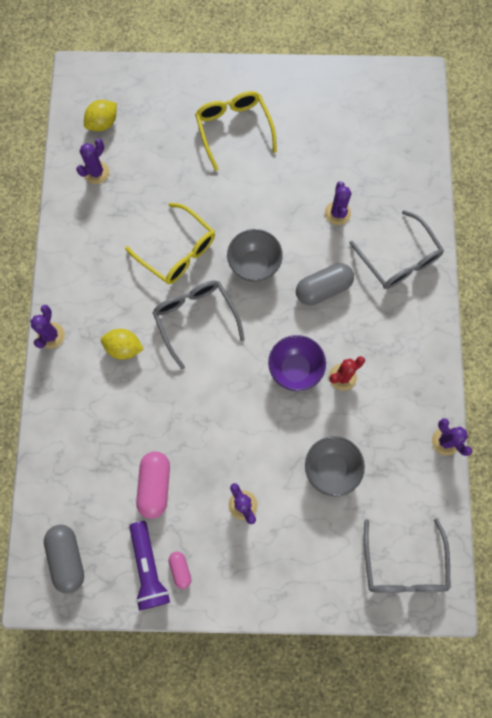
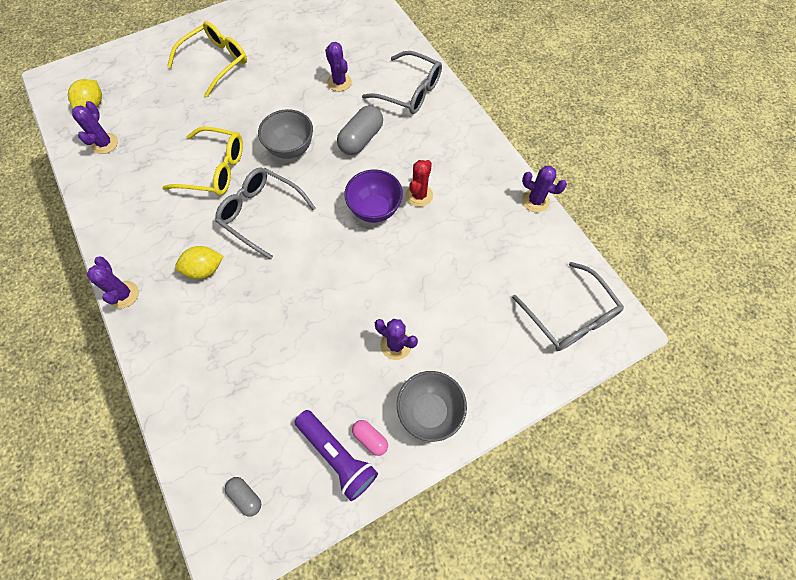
camera: 30 degrees left, 10 degrees down
(67, 558) = (245, 496): grey capsule -> grey capsule, size x0.55
(155, 485) = (300, 374): pink capsule -> none
(233, 129) = (216, 62): yellow glasses -> yellow glasses turned 90 degrees clockwise
(331, 468) = (455, 271): grey bowl -> grey bowl (429, 411)

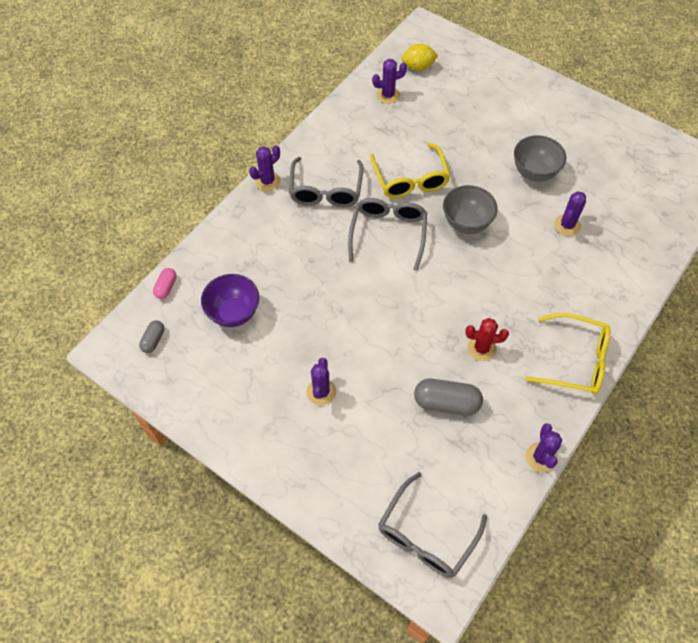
camera: 65 degrees right, 5 degrees down
(204, 269) = (315, 221): yellow lemon -> none
(216, 62) = (520, 122): yellow glasses -> yellow glasses (575, 360)
(337, 456) = (208, 389): purple flashlight -> none
(361, 139) = (513, 273): grey capsule -> grey capsule (446, 403)
(370, 438) = (232, 407): pink capsule -> pink capsule (166, 287)
(374, 209) = (444, 318): purple bowl -> purple bowl (233, 313)
(410, 91) = (599, 289): grey glasses -> grey glasses (326, 191)
(429, 411) = (274, 443): grey bowl -> grey bowl (534, 172)

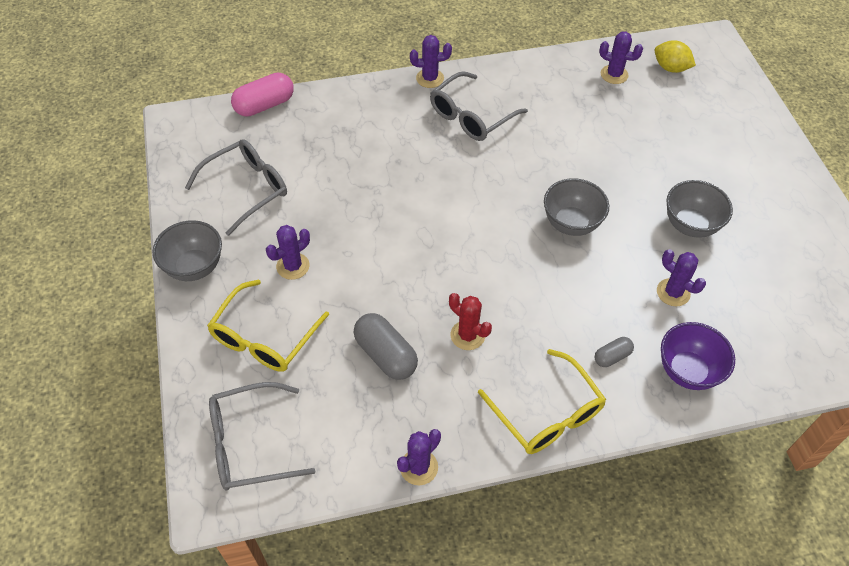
camera: 40 degrees right, 5 degrees down
(153, 340) = (213, 136): grey capsule -> grey capsule (612, 356)
(166, 287) = (264, 105): pink capsule -> pink capsule, size x1.82
(233, 313) = (293, 158): purple bowl -> purple bowl (687, 371)
(252, 449) = (194, 267): none -> grey bowl
(388, 233) = (488, 184): grey glasses -> grey glasses (247, 189)
(410, 179) = (557, 155): yellow glasses -> yellow glasses (264, 337)
(567, 225) = (673, 292): purple cactus -> purple cactus turned 60 degrees clockwise

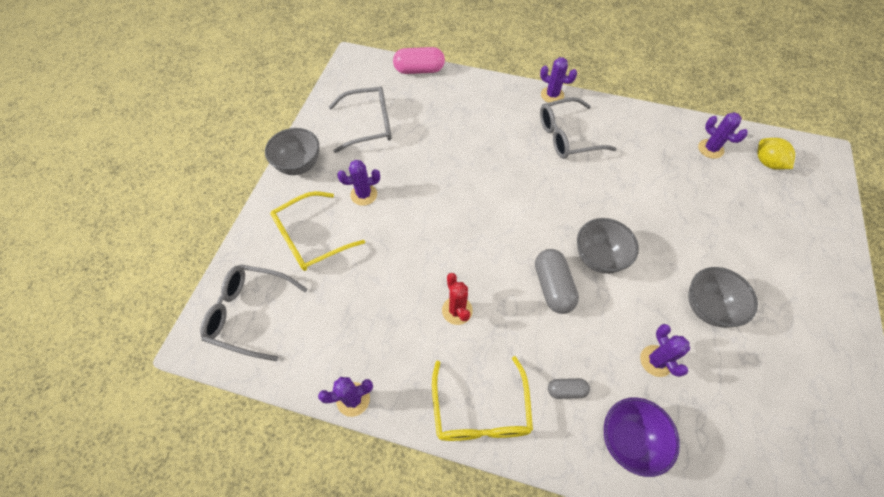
camera: 30 degrees right, 5 degrees up
(385, 355) = (386, 294): grey capsule -> grey capsule (552, 287)

